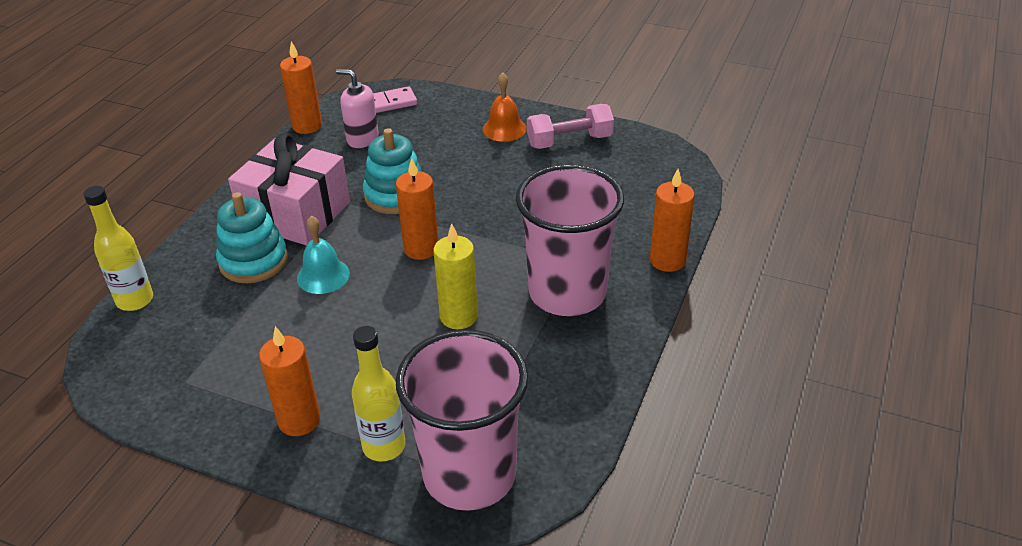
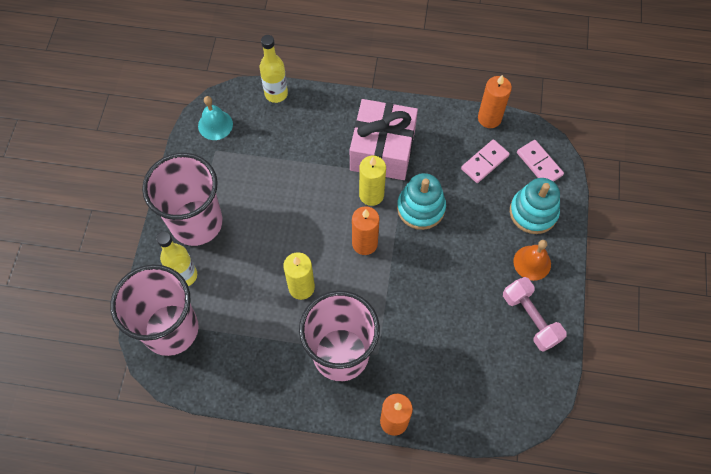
camera: 75 degrees right, 25 degrees up
(253, 261) = (327, 144): turquoise stacking toy -> turquoise stacking toy (533, 212)
(299, 420) = (196, 223): orange candle -> pink cup
(323, 276) = (322, 191): turquoise bell -> turquoise bell (215, 125)
(354, 232) = (371, 195): none -> yellow candle
(362, 139) = (484, 162): pink soap dispenser -> pink domino

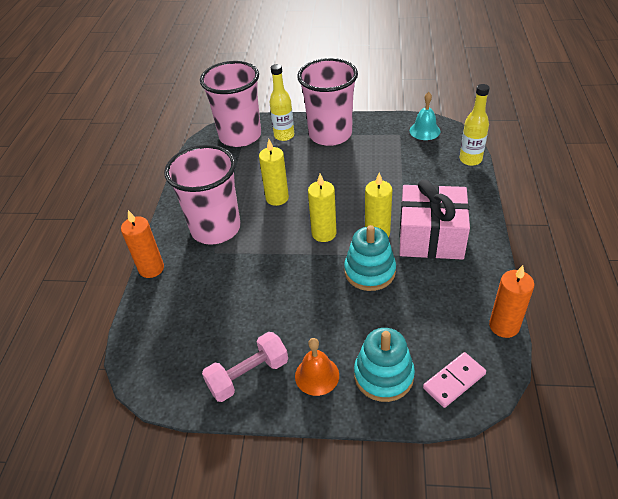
camera: 90 degrees right, 20 degrees down
(364, 243) = (324, 233): orange candle -> yellow candle
(484, 162) = (440, 324): pink domino -> none

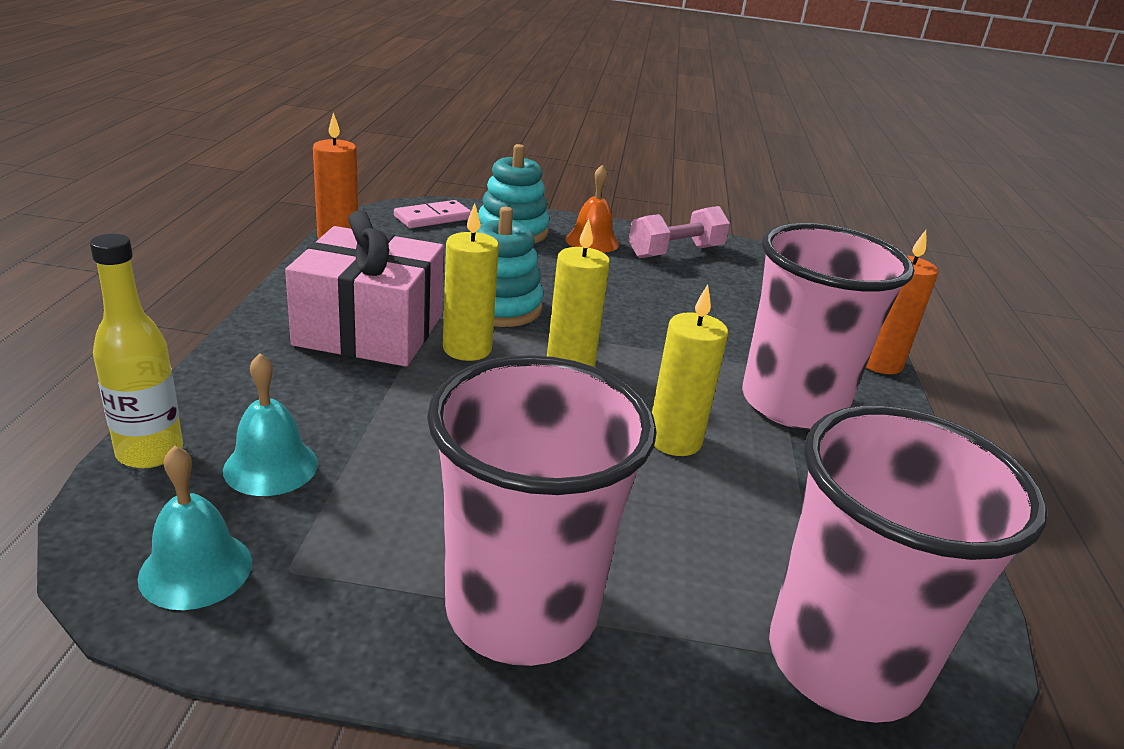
camera: 175 degrees right, 15 degrees down
(284, 136) = (684, 634): yellow bottle -> none
(426, 162) = (271, 466): none -> turquoise bell

